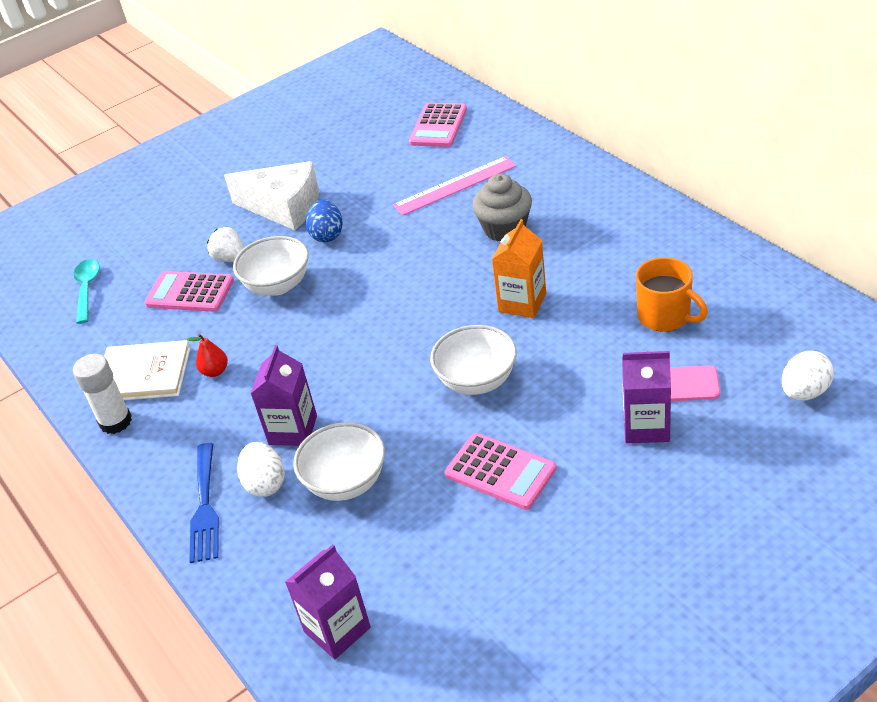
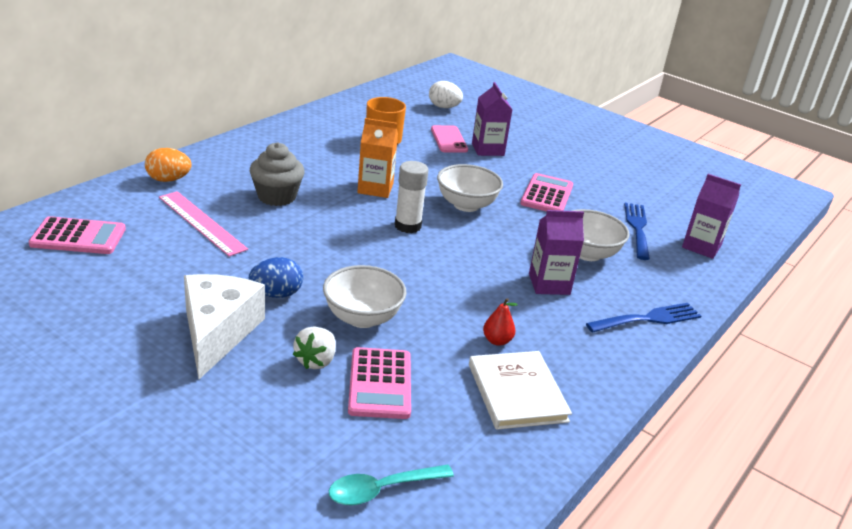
camera: 115 degrees left, 10 degrees down
(116, 422) = (587, 398): white glue stick -> white glue stick (408, 226)
(265, 483) = (608, 291): white egg -> none
(398, 560) = (637, 228): none -> blue fork
(542, 158) = (168, 180): none -> orange egg

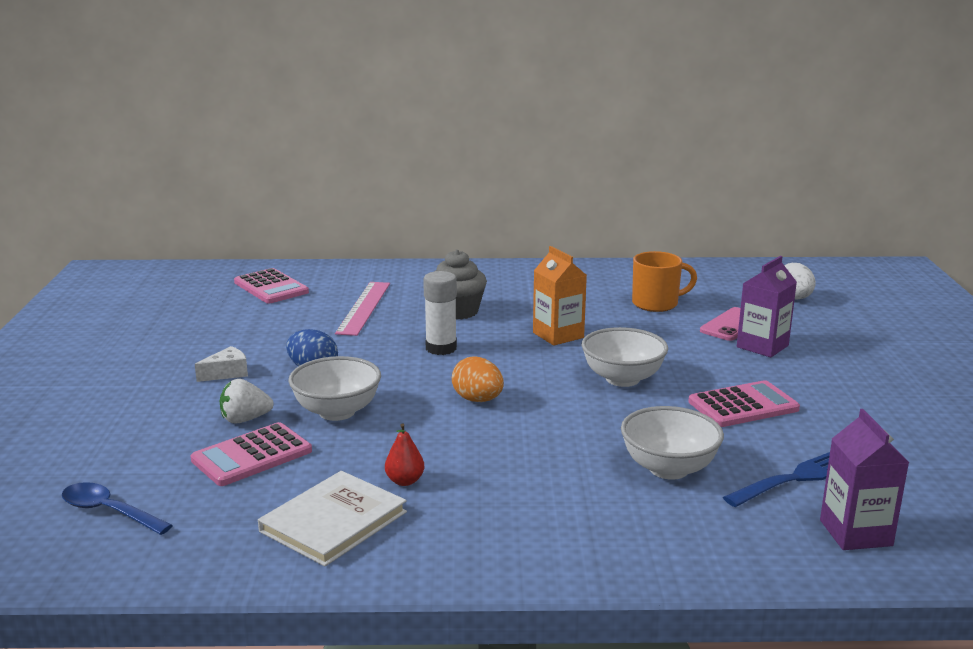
camera: 55 degrees right, 10 degrees down
(168, 180) = (401, 274): orange egg -> orange egg (478, 400)
(218, 332) = (227, 373): white cheese -> white cheese, size x0.46
(382, 489) = (109, 511): turquoise spoon -> blue spoon
(408, 226) = (523, 371): white glue stick -> white glue stick (441, 348)
(549, 284) = (559, 470): purple carton -> none
(648, 319) = (603, 550): blue fork -> none

